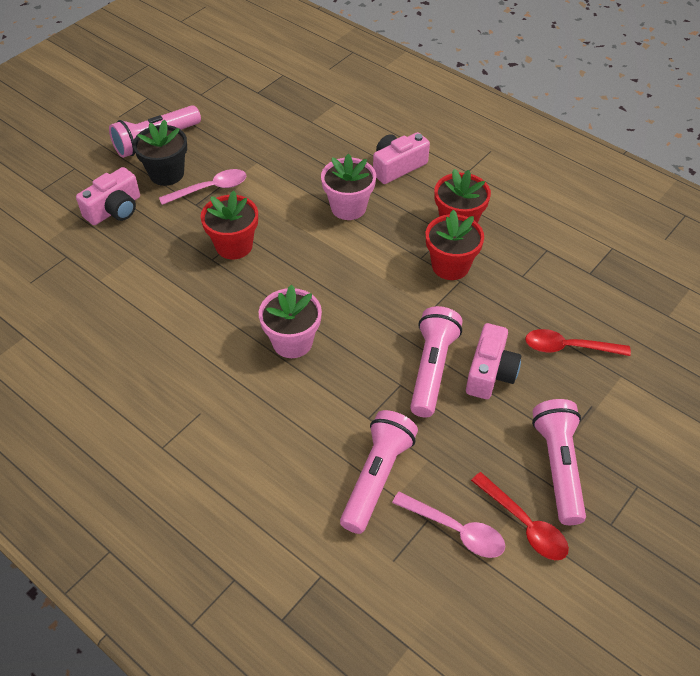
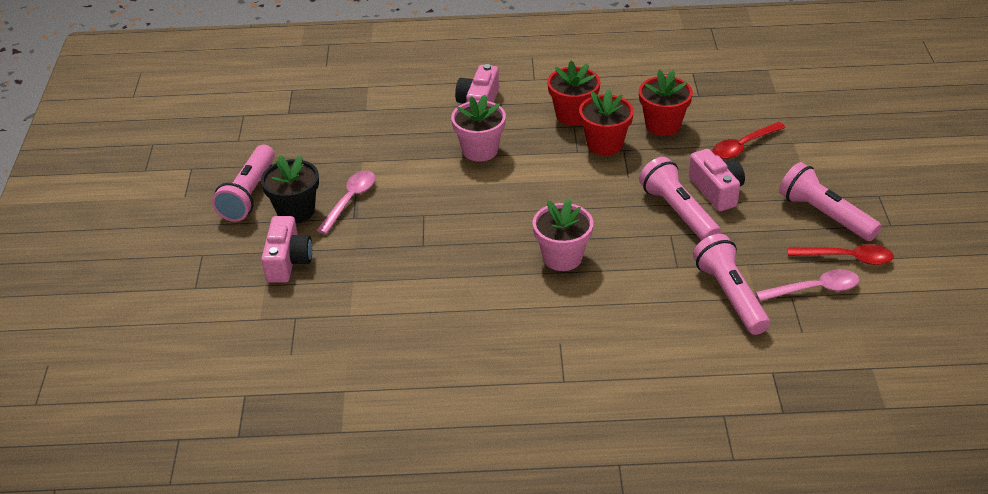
camera: 40 degrees left, 10 degrees down
(234, 246) = (428, 226): red flower pot -> red flower pot (663, 125)

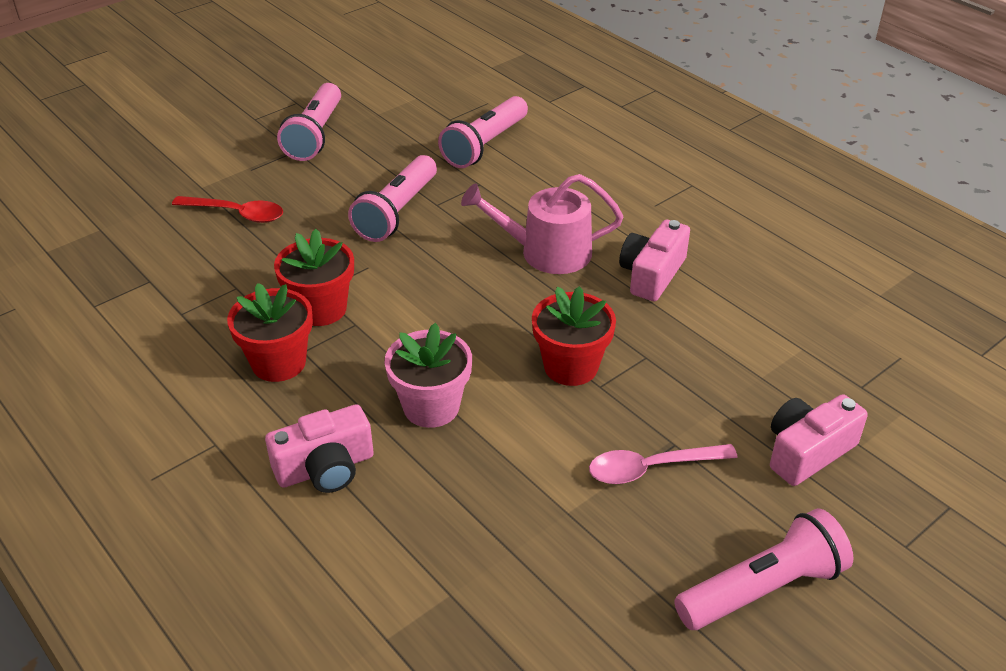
camera: 130 degrees left, 0 degrees up
(296, 211) = (730, 509): black flower pot -> none
(562, 257) = (547, 252): pink flower pot -> pink watering can
(663, 125) = (240, 282): red flower pot -> red flower pot (571, 366)
(716, 190) = (336, 203): pink camera -> pink camera (652, 274)
(814, 289) = (428, 111): pink spoon -> none
(847, 258) = (368, 109): red spoon -> none

